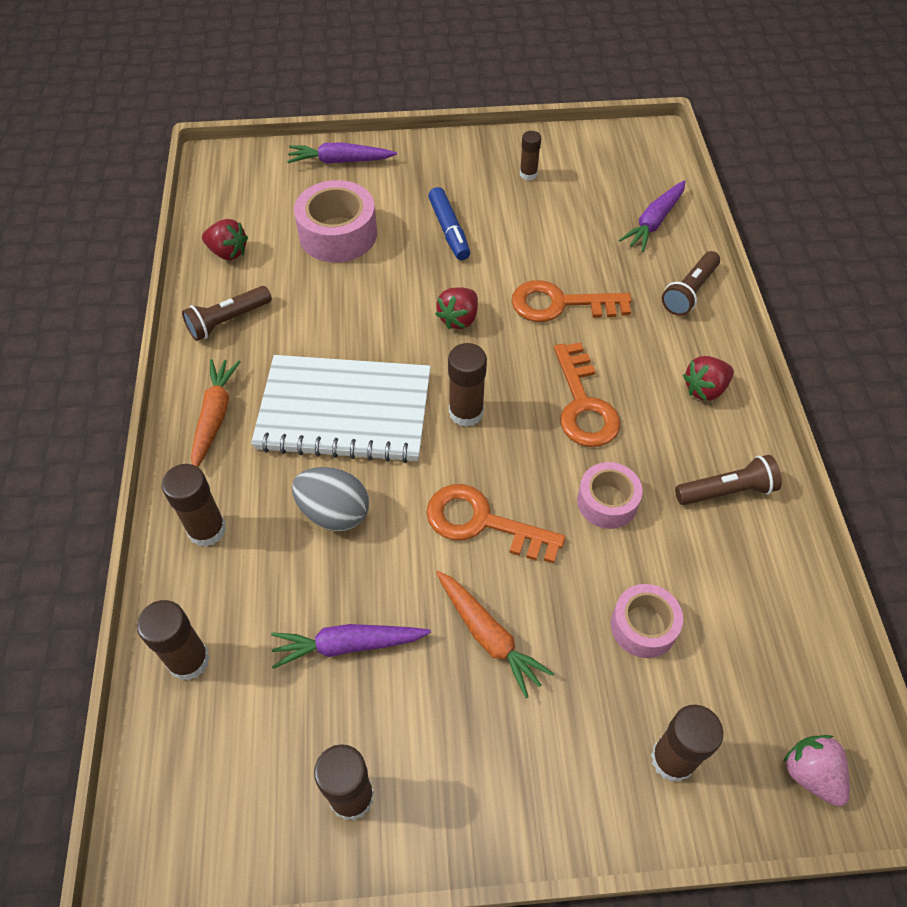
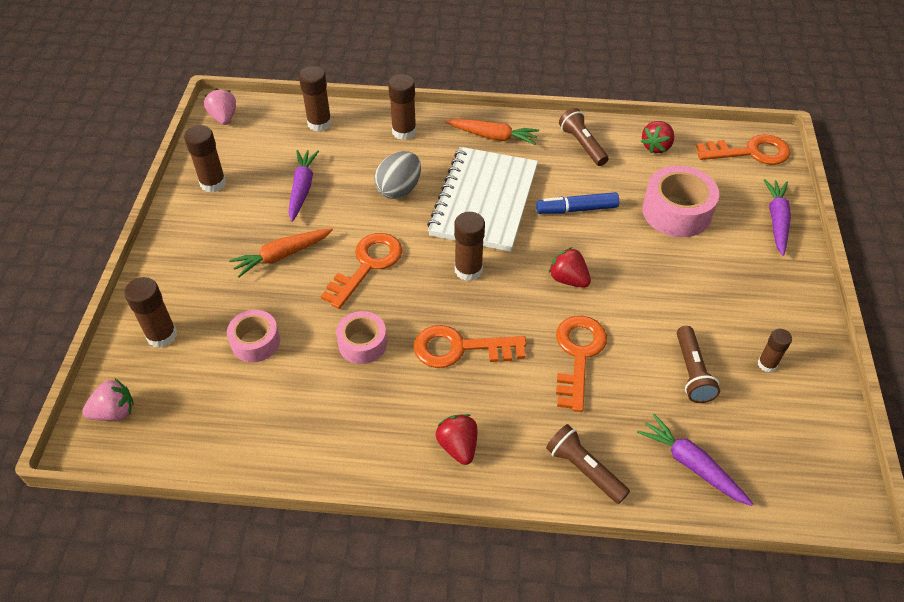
camera: 100 degrees right, 5 degrees down
(174, 840) = (224, 117): none -> pink strawberry
(234, 176) = (750, 152): none -> orange key
(449, 230) = (680, 287): blue marker -> blue marker (576, 209)
(726, 491) = (348, 430): brown flashlight -> brown flashlight (692, 372)

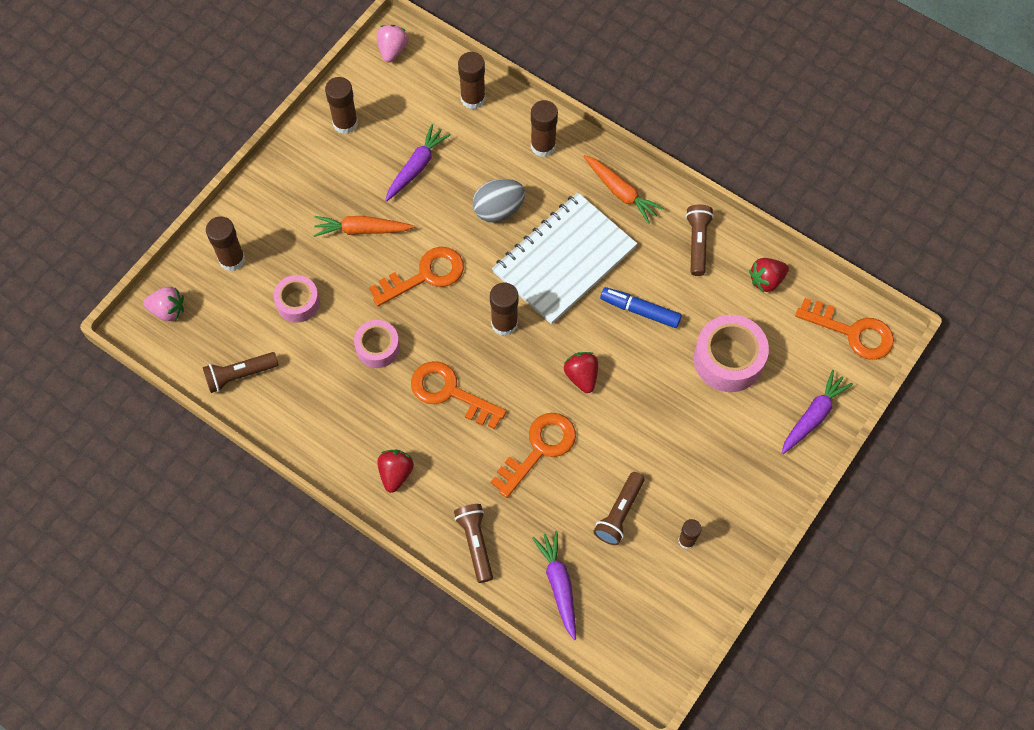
camera: 30 degrees right, 15 degrees up
(232, 436) = (240, 375): none -> brown flashlight

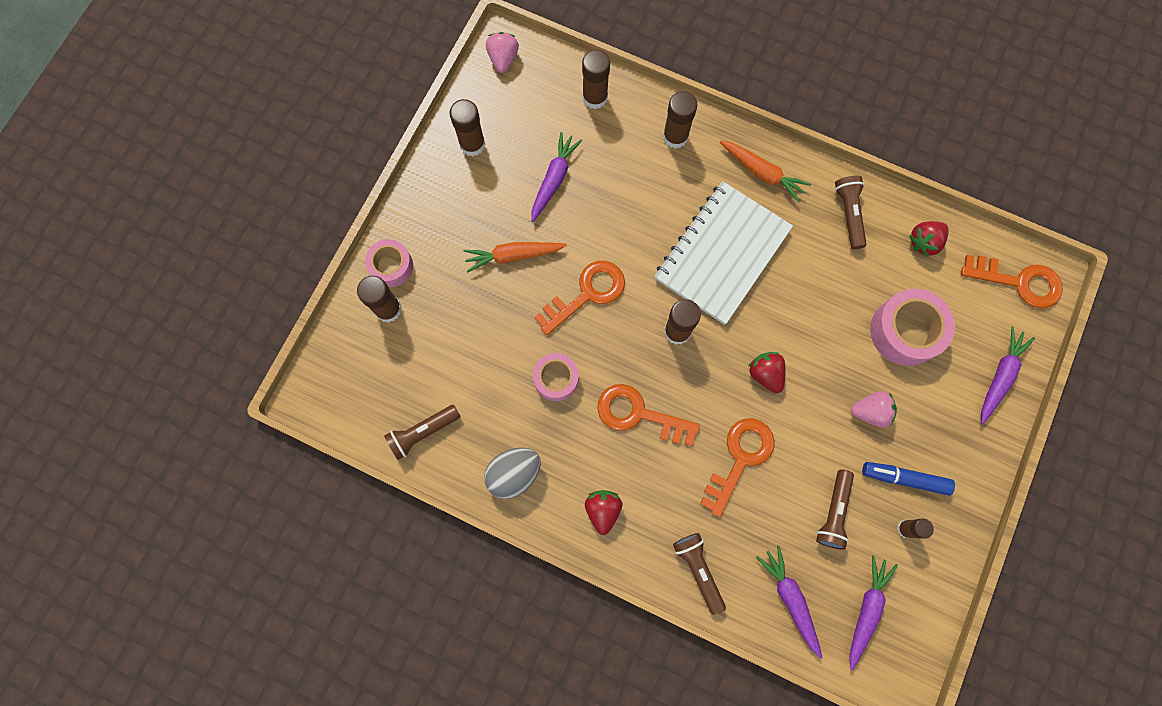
camera: 10 degrees left, 10 degrees up
(168, 310) = (334, 375): pink strawberry -> pink strawberry (870, 412)
(298, 303) = (465, 344): pink tape -> pink tape (391, 266)
(498, 210) = (645, 211): grey egg -> grey egg (514, 474)
(631, 608) = (866, 610): none -> purple carrot
(640, 310) = (808, 295): blue marker -> blue marker (904, 478)

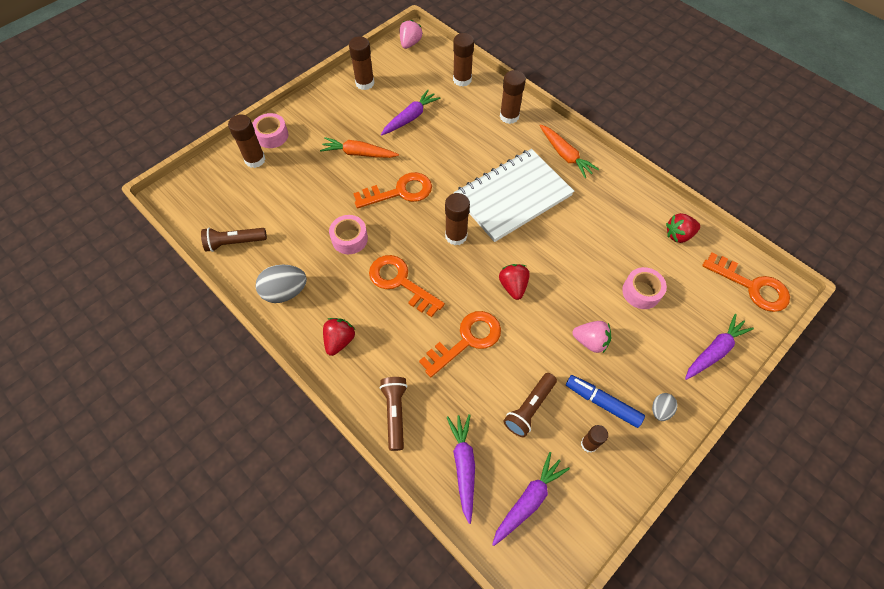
camera: 20 degrees right, 15 degrees down
(849, 214) = (623, 199): brown flashlight -> none
(905, 331) = (641, 292): pink tape -> pink tape, size x0.63
(964, 465) = (660, 410): none -> grey egg

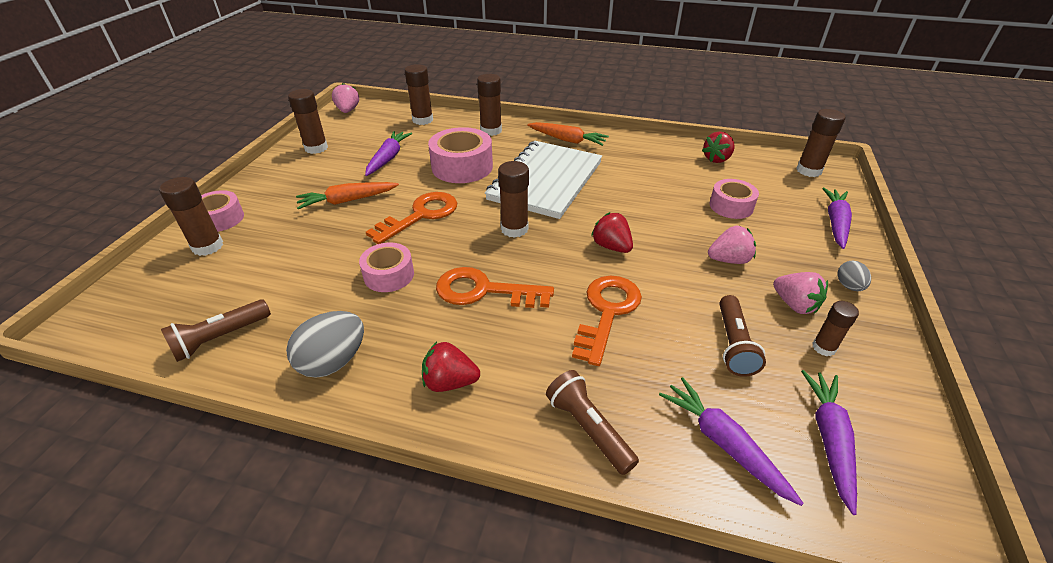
camera: 30 degrees left, 20 degrees down
(339, 340) = (450, 382): red strawberry -> red strawberry turned 75 degrees counterclockwise
(459, 151) = (462, 167): none -> pink tape
(602, 403) = (794, 305): blue marker -> pink strawberry
(751, 286) = (808, 170): orange key -> brown glue stick

